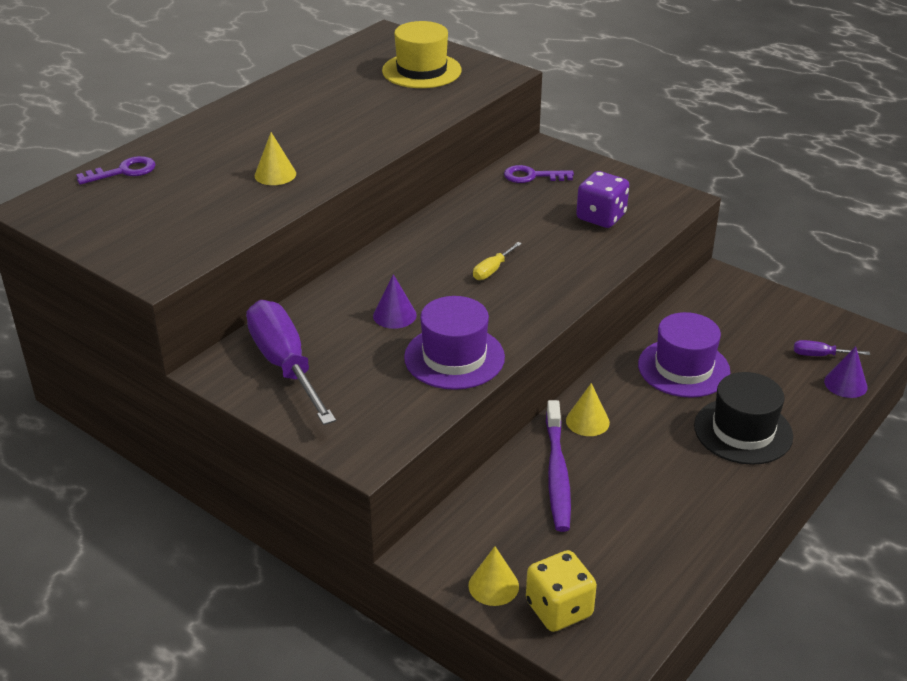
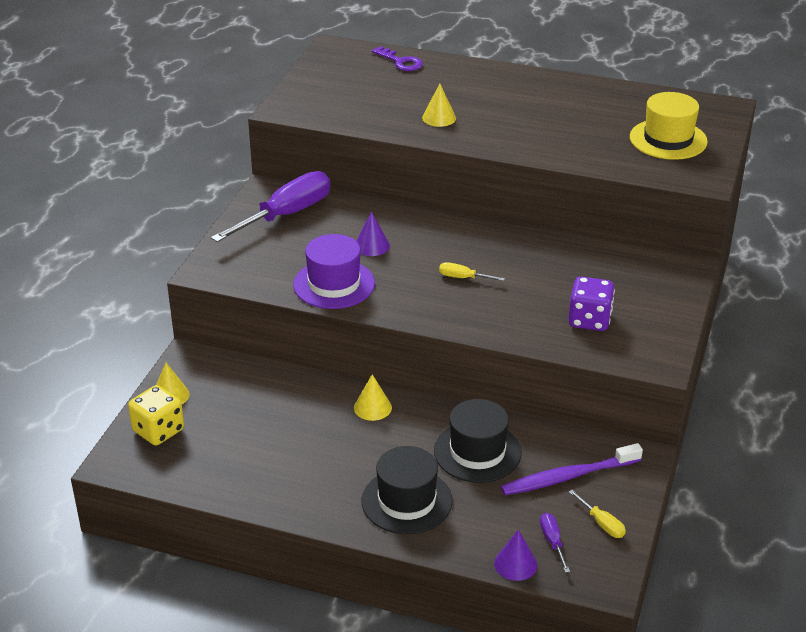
camera: 70 degrees right, 0 degrees up
(532, 176) = (631, 269): purple key -> none
(557, 473) = (302, 403): purple toothbrush -> purple toothbrush (568, 476)
(683, 368) = (477, 452): purple hat -> black hat
(802, 322) = (601, 523): none -> yellow screwdriver

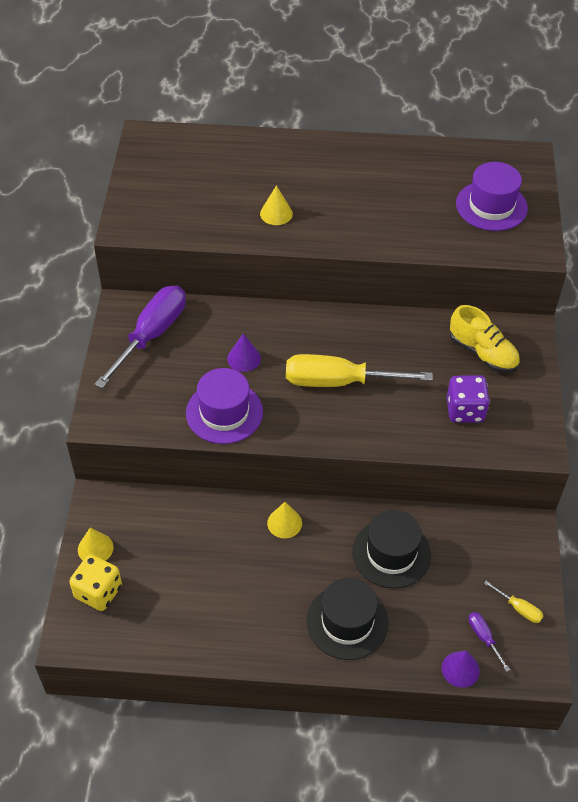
camera: 15 degrees left, 15 degrees up
(401, 62) = (216, 146): purple key -> none
(463, 278) = (339, 382): yellow screwdriver -> yellow screwdriver, size x2.35
(568, 476) = (476, 563): purple toothbrush -> none
(627, 277) = (482, 353): none -> yellow shoe
(668, 139) = (491, 206): yellow hat -> purple hat

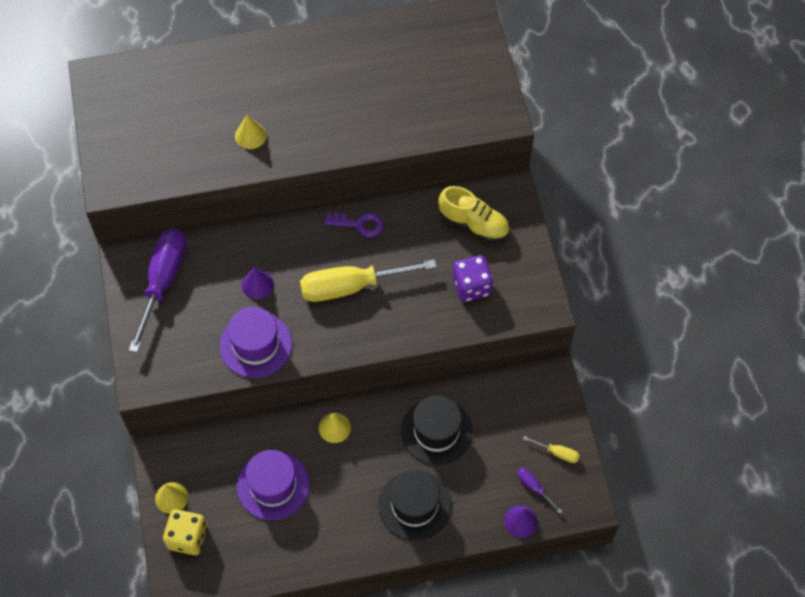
camera: 15 degrees left, 10 degrees up
(364, 328) = (359, 224): none -> purple key
(491, 206) = (450, 78): purple hat -> purple hat (273, 485)

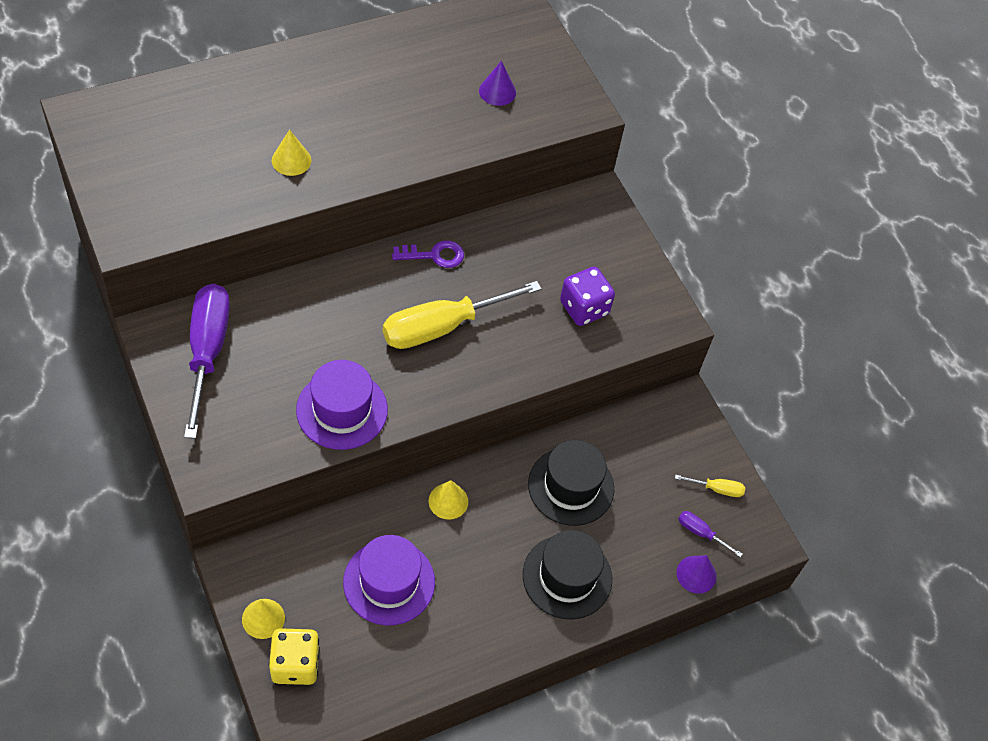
camera: 20 degrees left, 5 degrees down
(257, 284) = (327, 339): purple cone -> purple cone (497, 91)
(474, 224) = (568, 239): yellow shoe -> none

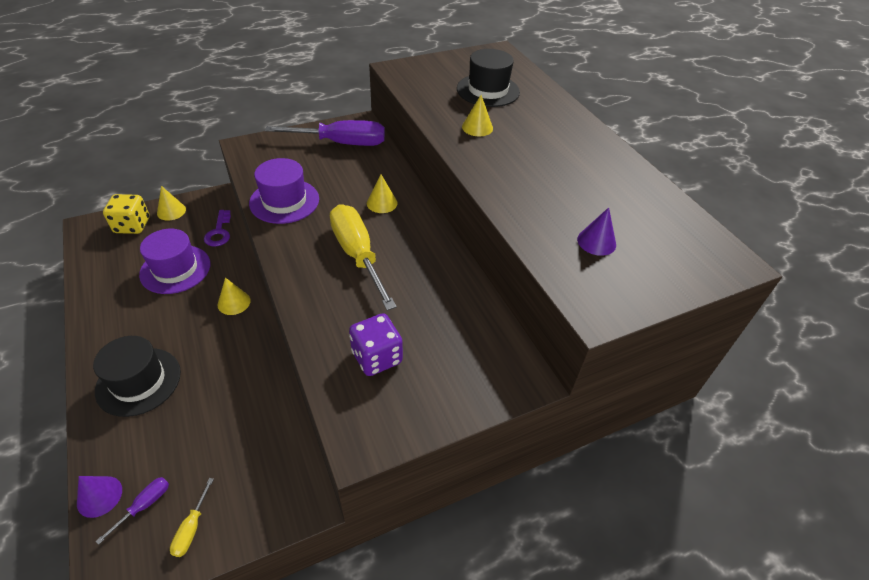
camera: 95 degrees right, 10 degrees down
(347, 303) = (382, 203): none -> yellow cone
(434, 255) = (433, 251): purple key -> purple key (219, 232)
(571, 486) = (227, 388): black hat -> black hat (488, 90)

